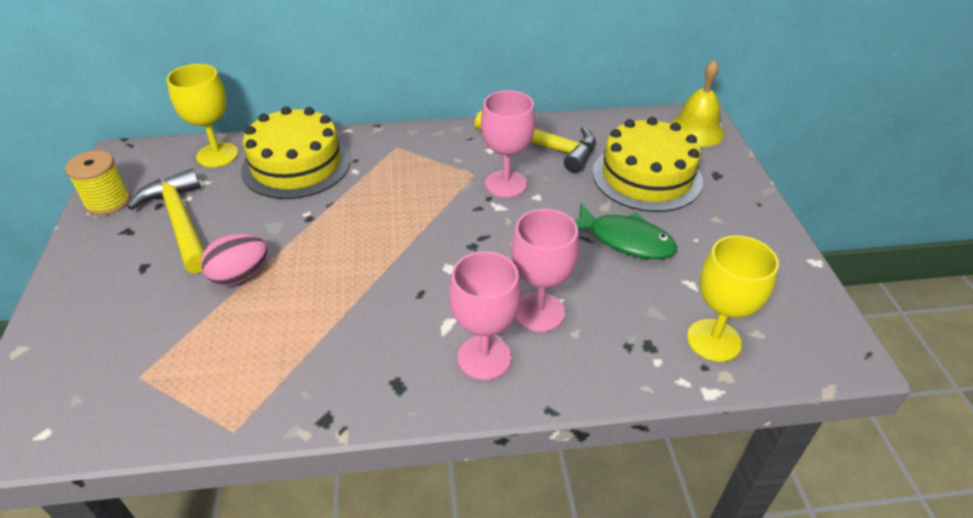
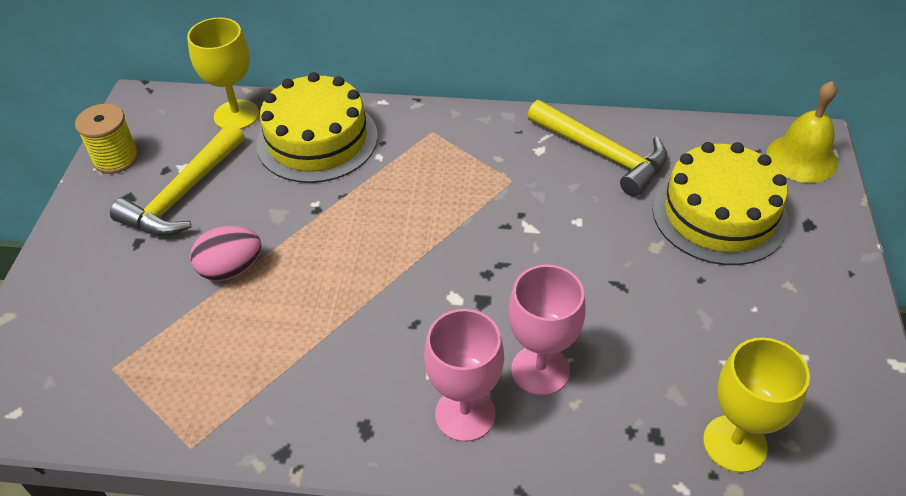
camera: 15 degrees right, 5 degrees up
(180, 222) = (183, 194): yellow hammer -> yellow hammer turned 135 degrees counterclockwise
(506, 184) = (545, 199): pink goblet -> none
(625, 240) = (667, 296): green fish -> none

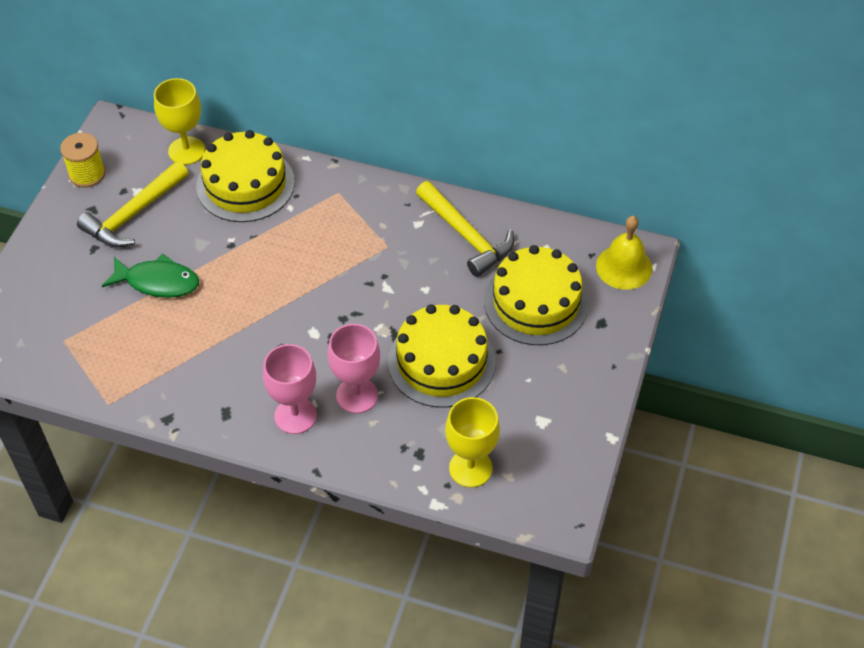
camera: 10 degrees right, 5 degrees up
(231, 269) = (158, 282): pink egg -> green fish
(634, 305) = (441, 361): none -> yellow cake

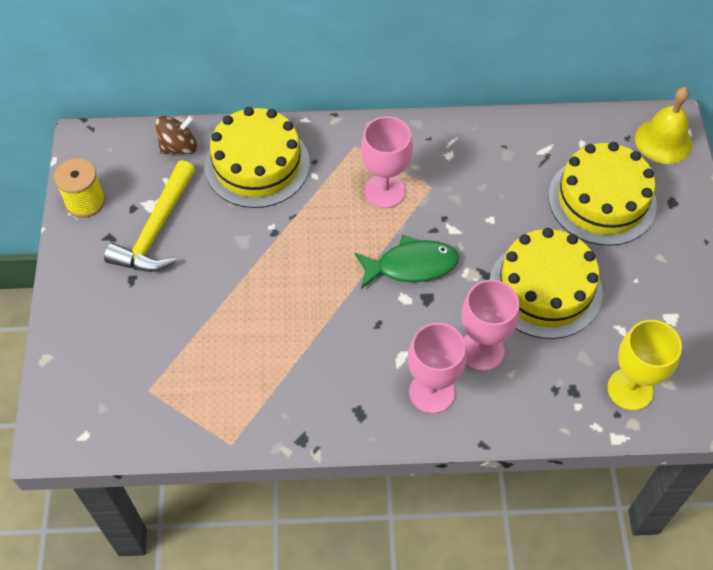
camera: 20 degrees left, 5 degrees up
(158, 282) = (218, 295): green fish -> green fish (411, 265)
(186, 151) = (179, 147): yellow goblet -> brown spinning top
(344, 238) = (385, 191): none -> pink goblet
(466, 235) = (501, 153): yellow hammer -> none

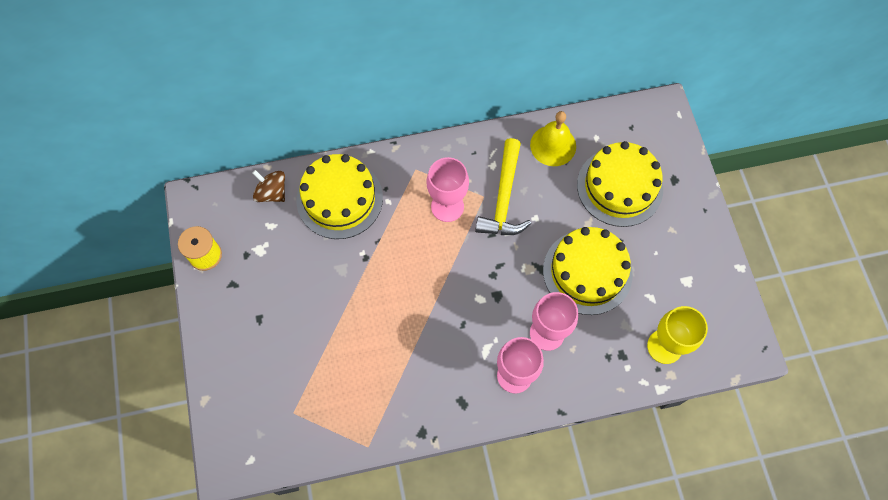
camera: 10 degrees left, 10 degrees up
(156, 230) = (269, 271): yellow hammer -> yellow hammer (503, 198)
(179, 147) = (272, 193): brown spinning top -> brown spinning top turned 105 degrees counterclockwise
(411, 265) = (480, 269): green fish -> none
(663, 141) = (660, 126): yellow bell -> yellow bell (553, 145)

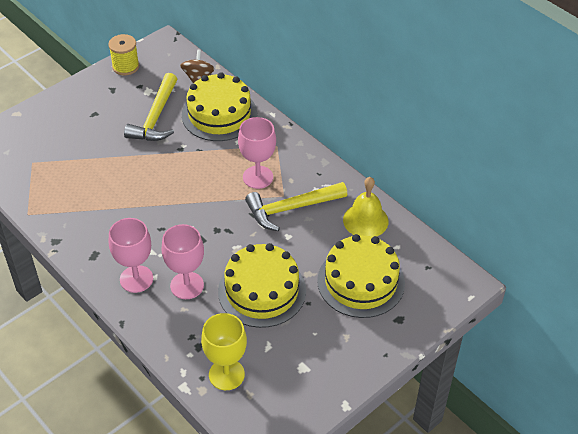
camera: 60 degrees right, 20 degrees down
(304, 260) = (156, 117): none -> yellow hammer

